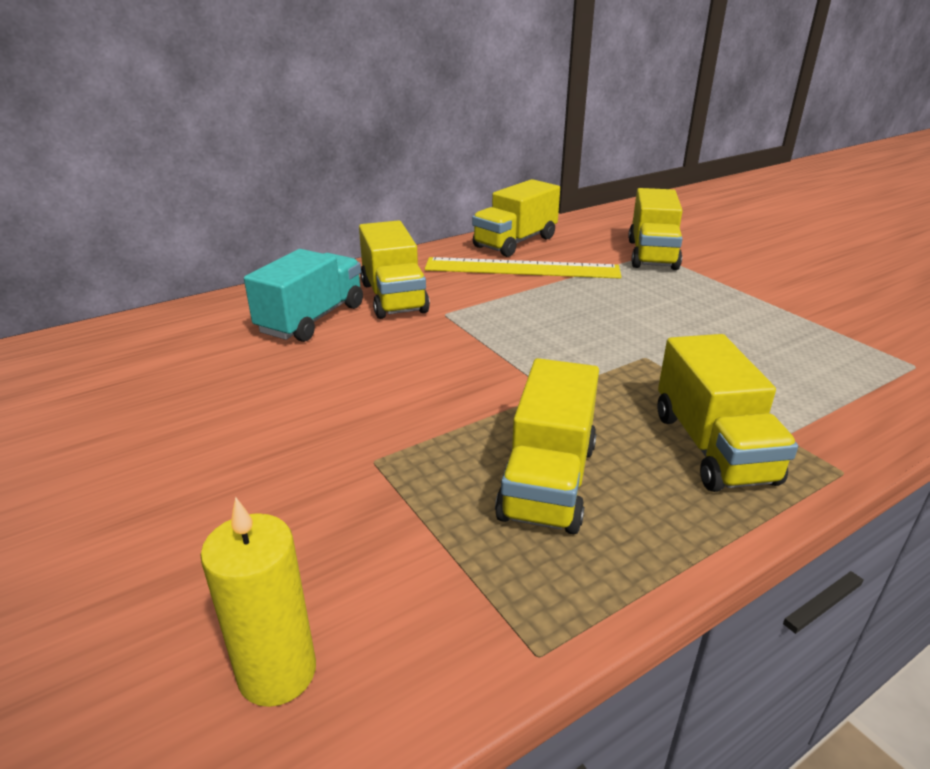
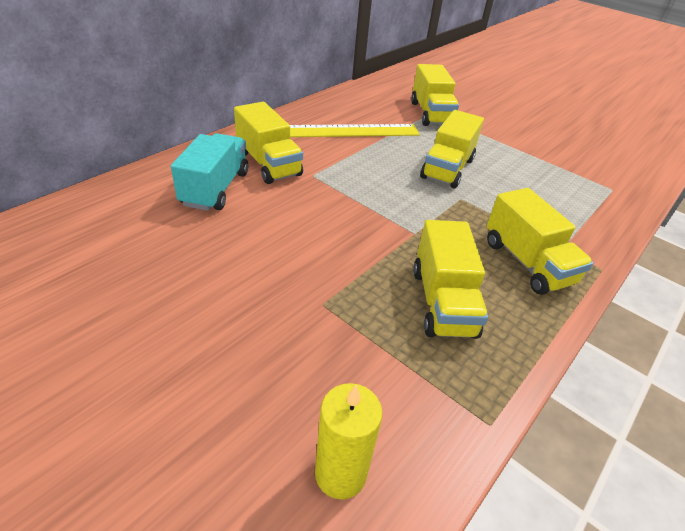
camera: 20 degrees left, 10 degrees up
(515, 242) = (334, 108): yellow truck -> yellow truck (447, 169)

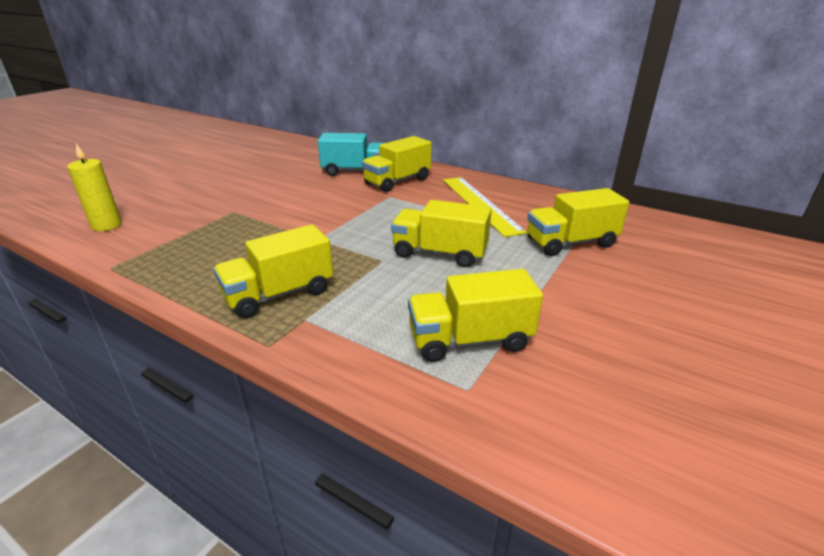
camera: 85 degrees right, 10 degrees down
(442, 302) = (229, 251): yellow truck -> yellow truck (469, 340)

